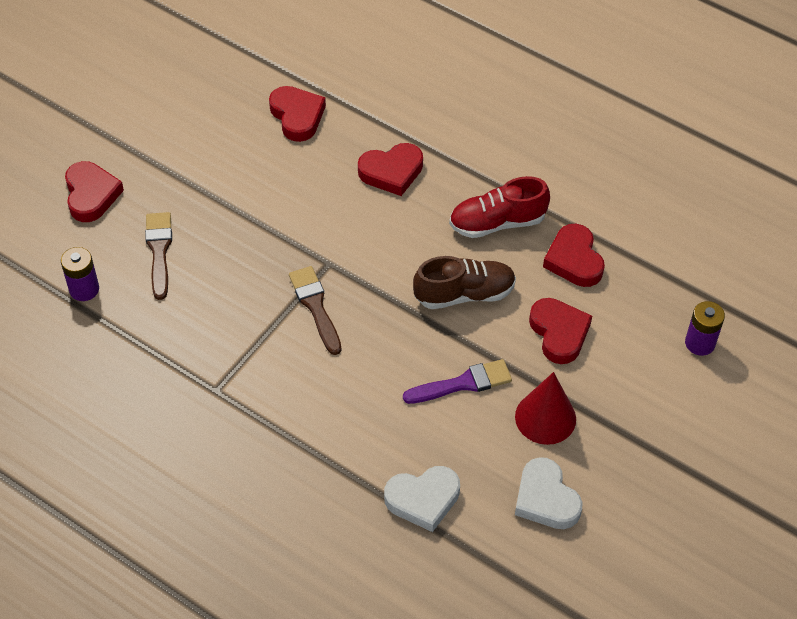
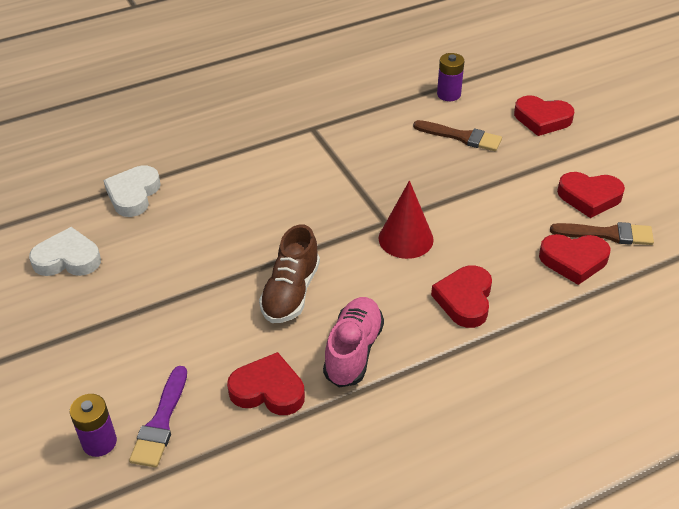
camera: 120 degrees right, 10 degrees down
(315, 306) = (347, 199): brown brush -> brown brush (607, 234)
(463, 383) = (206, 254): purple brush -> purple brush (161, 422)
(497, 222) = (353, 351): red shoe -> pink shoe
(545, 417) = (131, 290): red cone -> red cone (406, 239)
(559, 333) = (200, 338): red heart -> red heart (589, 197)

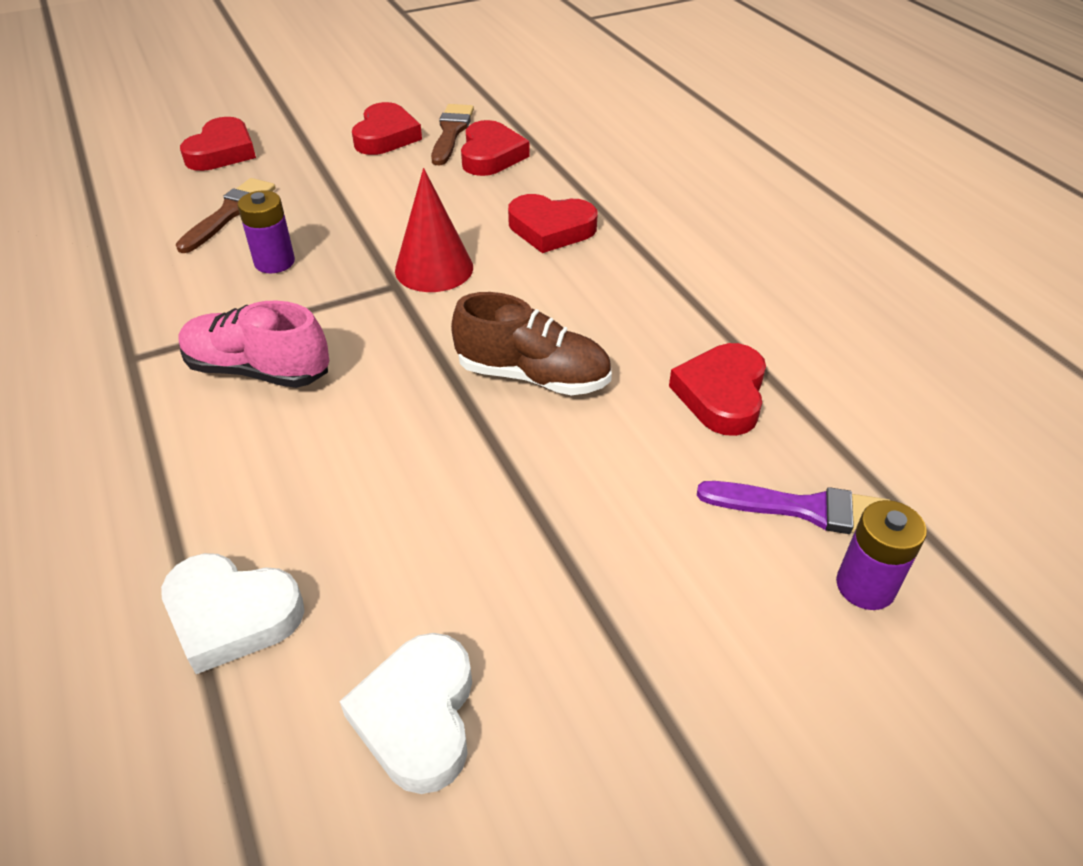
camera: 90 degrees left, 0 degrees up
(353, 351) = (642, 317): pink shoe -> pink shoe (258, 370)
(448, 94) = (121, 218): purple battery -> purple battery (274, 262)

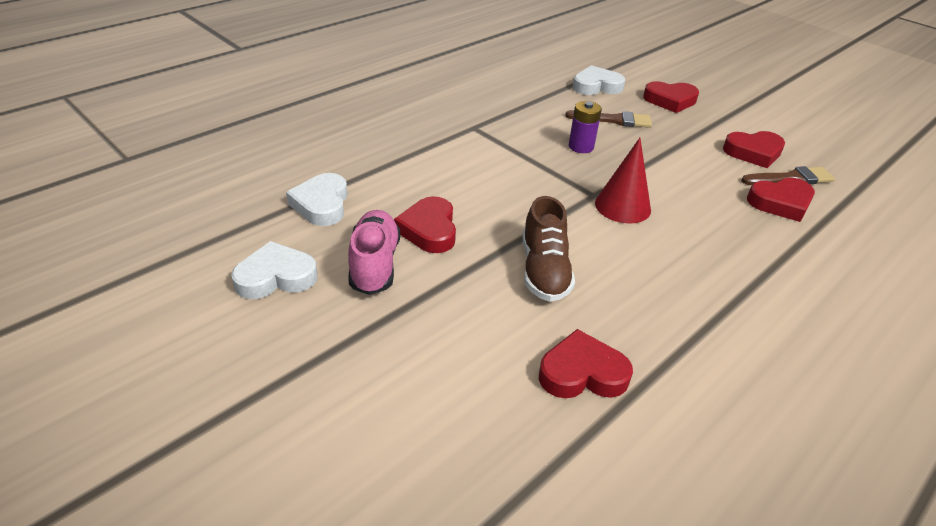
camera: 70 degrees right, 5 degrees down
(125, 199) = (596, 86): none -> white heart
(258, 370) = (487, 166): pink shoe -> pink shoe (375, 264)
(551, 229) = (714, 250): red heart -> red heart (429, 230)
(805, 509) = (481, 435): purple brush -> none
(865, 586) = (418, 478): purple battery -> none

